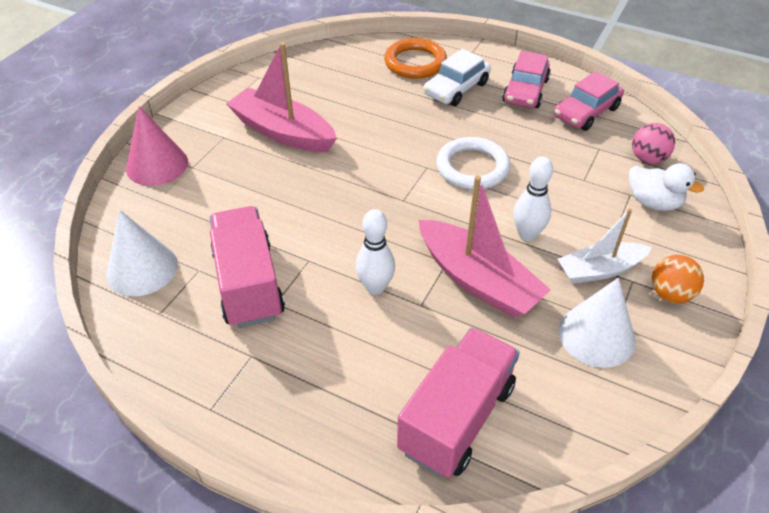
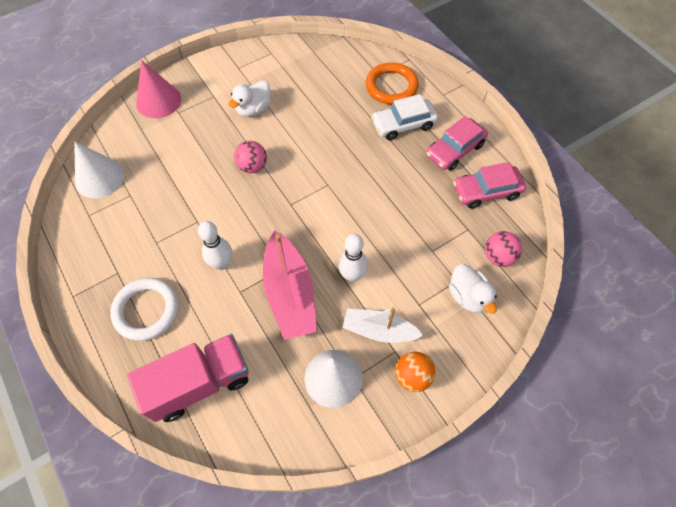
camera: 30 degrees right, 15 degrees up
(248, 284) = (150, 220): pink truck -> none
(283, 132) = (253, 109): pink boat -> white duck
(328, 183) = (252, 166): none -> pink ball
(472, 167) = (359, 200): white ring -> white ring (146, 310)

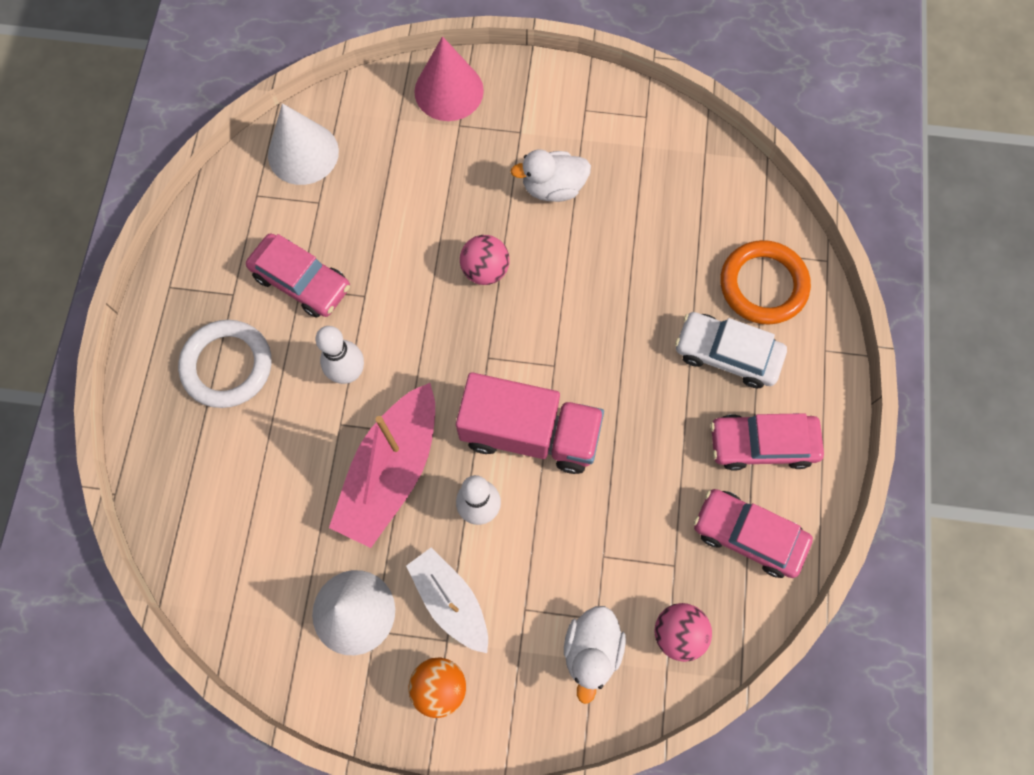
camera: 40 degrees right, 10 degrees up
(154, 238) = (302, 281): none -> pink car
(199, 383) = (215, 497): pink truck -> pink truck (530, 433)

